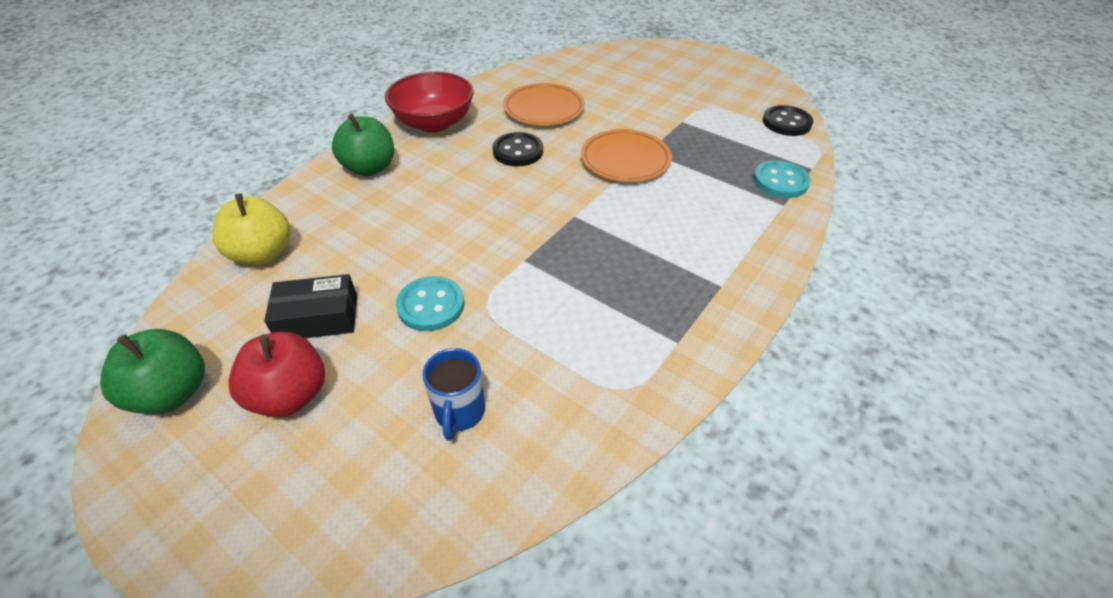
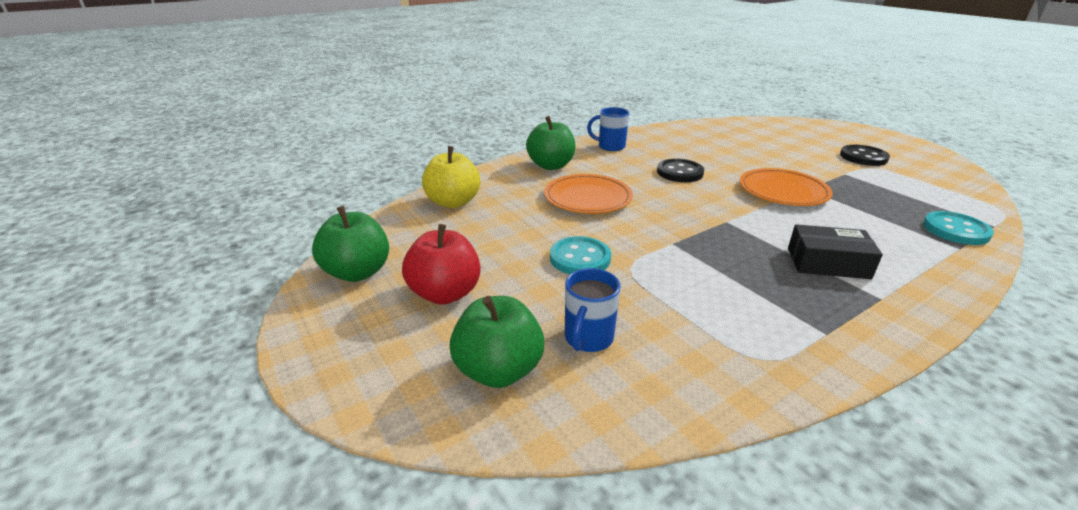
camera: 20 degrees right, 15 degrees down
(318, 318) = (483, 248): black box -> black box (828, 263)
(376, 480) = (499, 370): none -> green apple
(434, 123) = (610, 147): red bowl -> blue mug
(544, 109) = (708, 150): orange plate -> orange plate (587, 198)
(786, 123) = (963, 189): black button -> black button (863, 157)

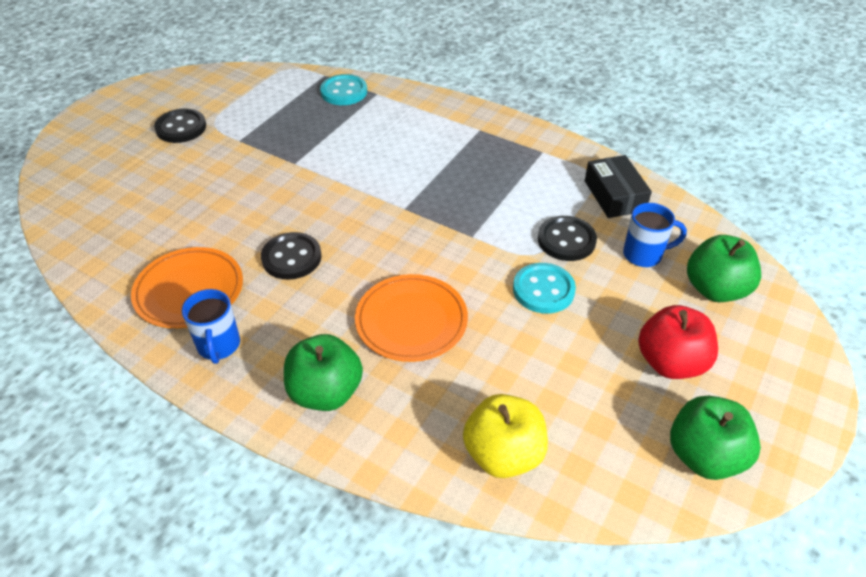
camera: 115 degrees left, 15 degrees up
(640, 293) = (566, 240): none -> black button
(783, 191) = (310, 178): orange plate -> orange plate (189, 291)
(828, 263) = (445, 151): black box -> black box (614, 195)

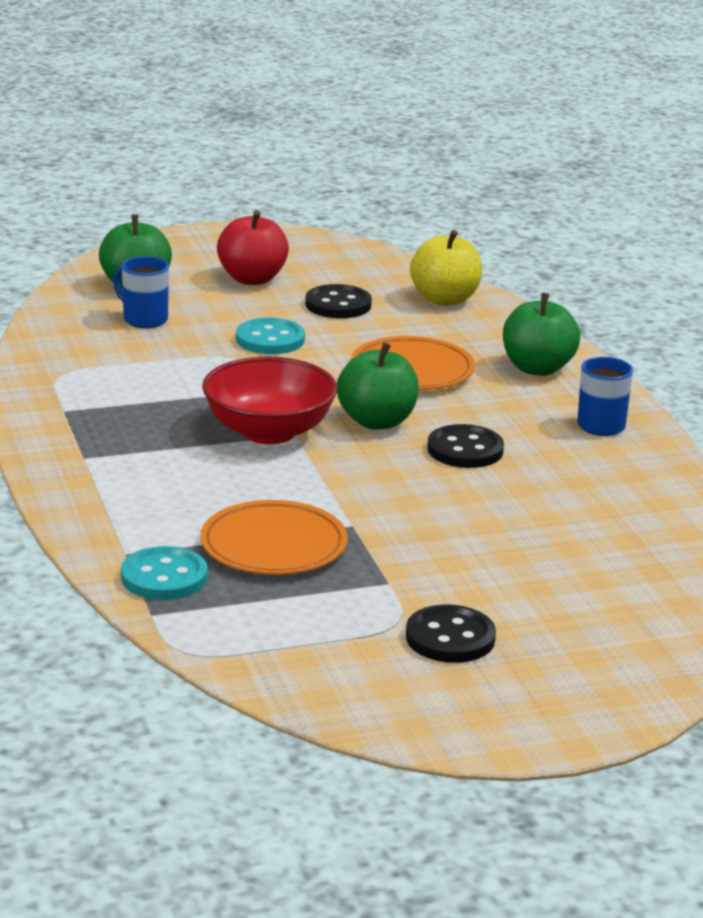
camera: 140 degrees left, 20 degrees down
(189, 291) = (596, 470): orange plate -> orange plate (273, 545)
(421, 201) = (269, 432): none -> red bowl
(566, 240) = (188, 352): black button -> black button (338, 305)
(614, 195) = (77, 355): black box -> none
(704, 456) = (314, 251): green apple -> green apple (377, 421)

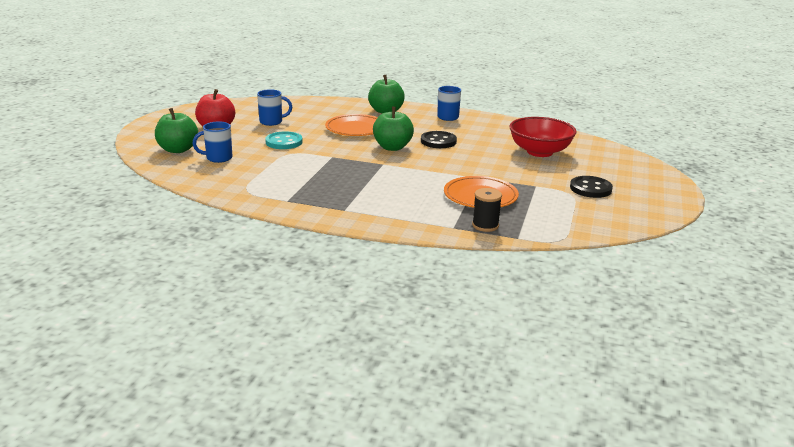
camera: 55 degrees left, 0 degrees up
(164, 577) = (485, 225): turquoise button -> black spool
(269, 432) = (373, 167): red bowl -> red bowl (539, 152)
(338, 305) = (272, 122): black button -> blue mug
(445, 299) = (300, 105): yellow apple -> none

